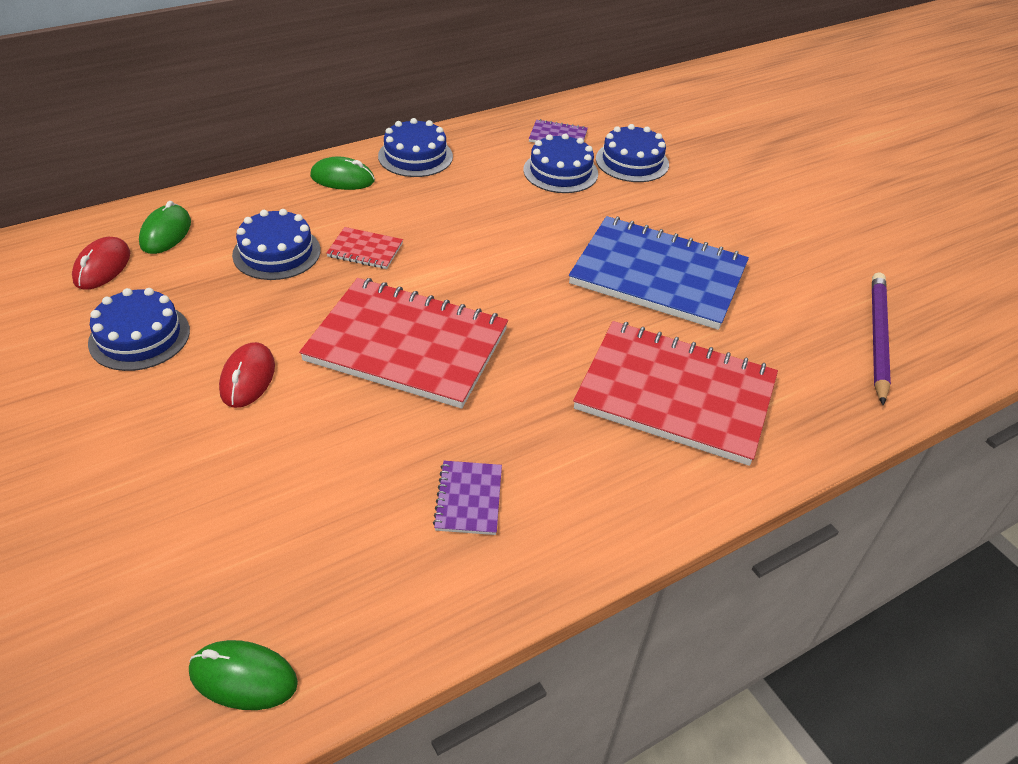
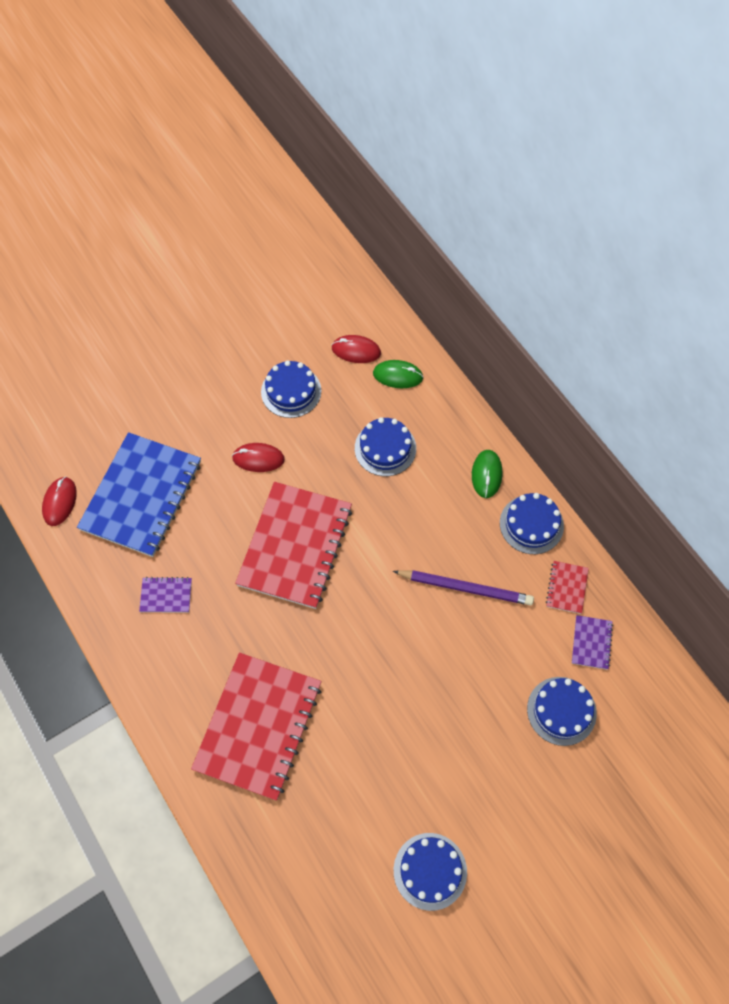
camera: 90 degrees right, 20 degrees up
(243, 677) = (60, 502): green mouse -> red mouse
(365, 250) = (396, 505): red notebook -> red notebook (566, 588)
(560, 172) = (531, 645): blue cake -> blue cake (430, 871)
(658, 275) = (392, 723): blue notebook -> blue notebook (142, 496)
(878, 338) = (331, 899): purple pencil -> purple pencil (465, 588)

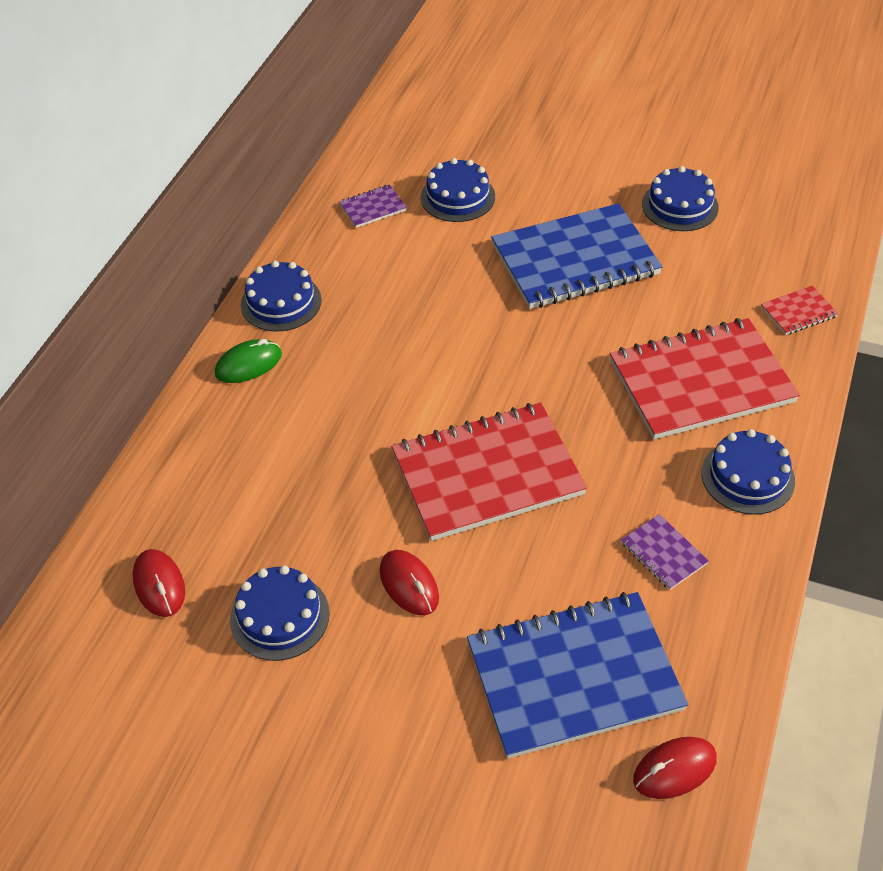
camera: 125 degrees left, 15 degrees down
(385, 448) = (287, 469): blue cake -> blue cake (747, 477)
(398, 376) = (168, 517): green mouse -> none
(430, 740) = (575, 260): none -> blue notebook
(465, 588) = (401, 313): purple pencil -> none
(566, 588) = (331, 247): red notebook -> red notebook (798, 312)

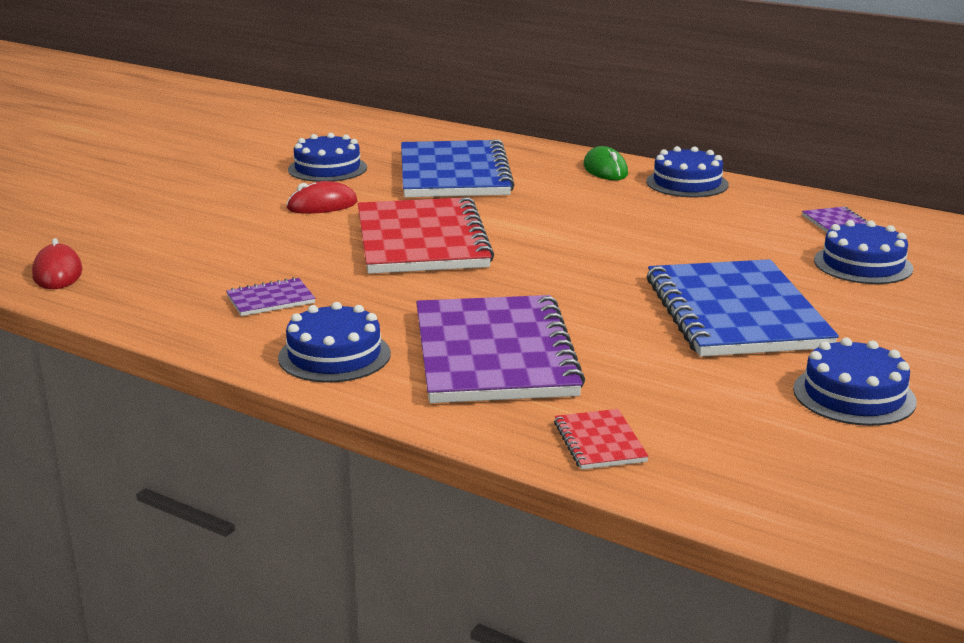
camera: 100 degrees right, 25 degrees down
(159, 585) = (384, 141): red mouse -> none
(574, 676) = (180, 249): blue notebook -> blue notebook (454, 174)
(701, 381) = (494, 354): red notebook -> purple notebook

